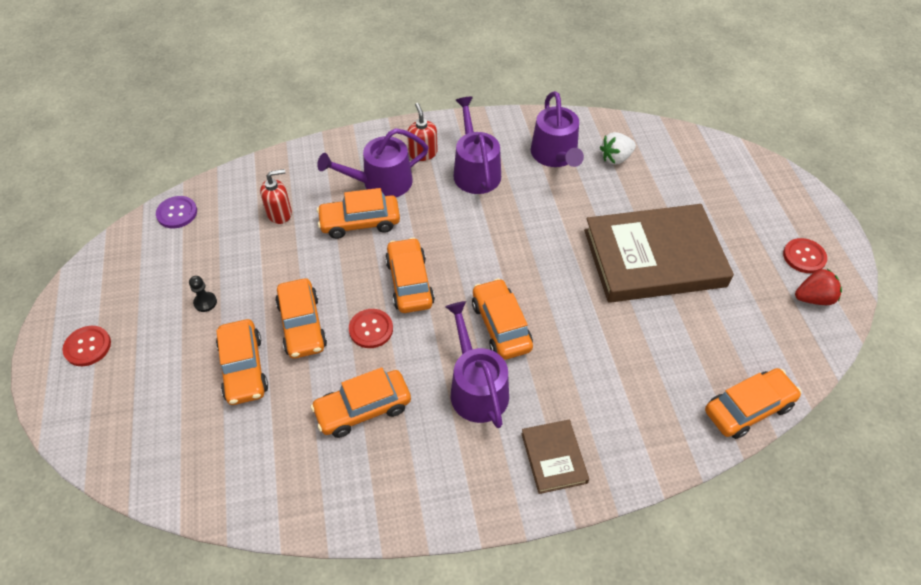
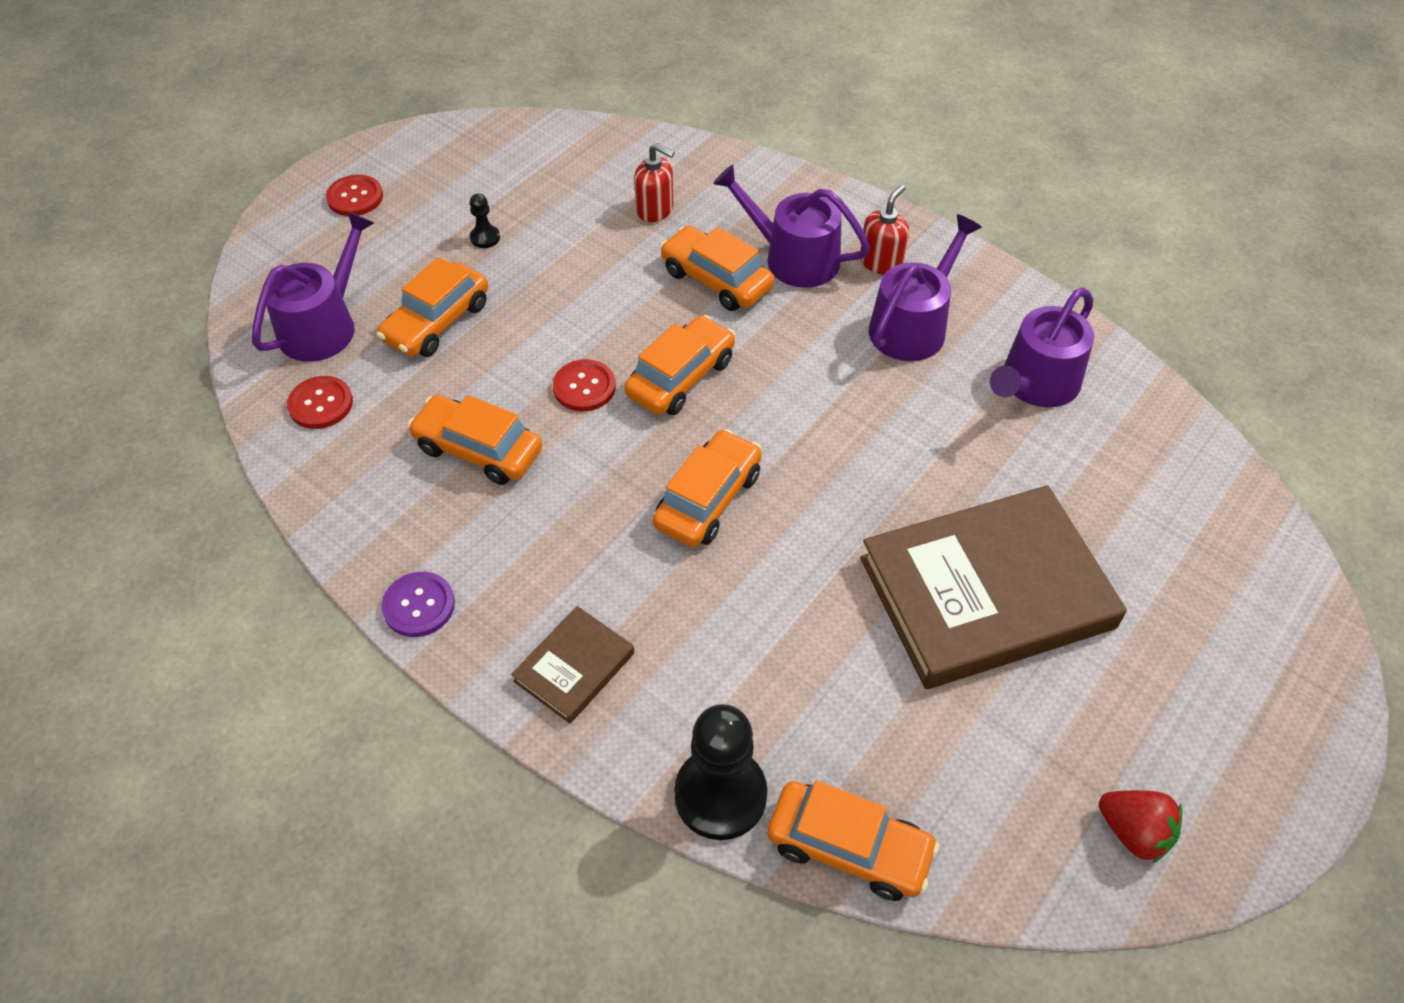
camera: 50 degrees right, 0 degrees up
(177, 213) = (569, 138): purple button -> purple button (419, 605)
(302, 325) = (532, 329): orange car -> none
(476, 388) = (599, 532): purple watering can -> purple watering can (323, 325)
(616, 158) = (1111, 448): white strawberry -> none
(654, 258) = (986, 593): brown book -> brown book turned 60 degrees counterclockwise
(681, 442) = (720, 795): none -> black pawn
(804, 257) = (1201, 778): red button -> red button (320, 404)

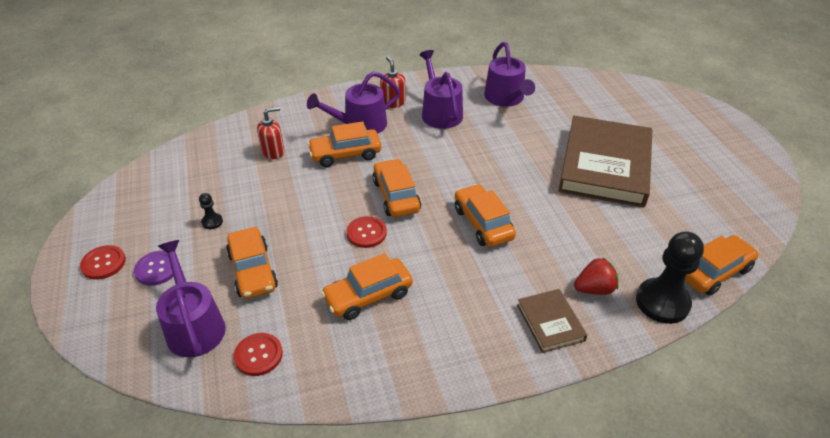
camera: 55 degrees left, 10 degrees down
(419, 605) = (458, 373): purple button -> purple button (157, 269)
(1134, 832) = (747, 186): red strawberry -> red strawberry (594, 289)

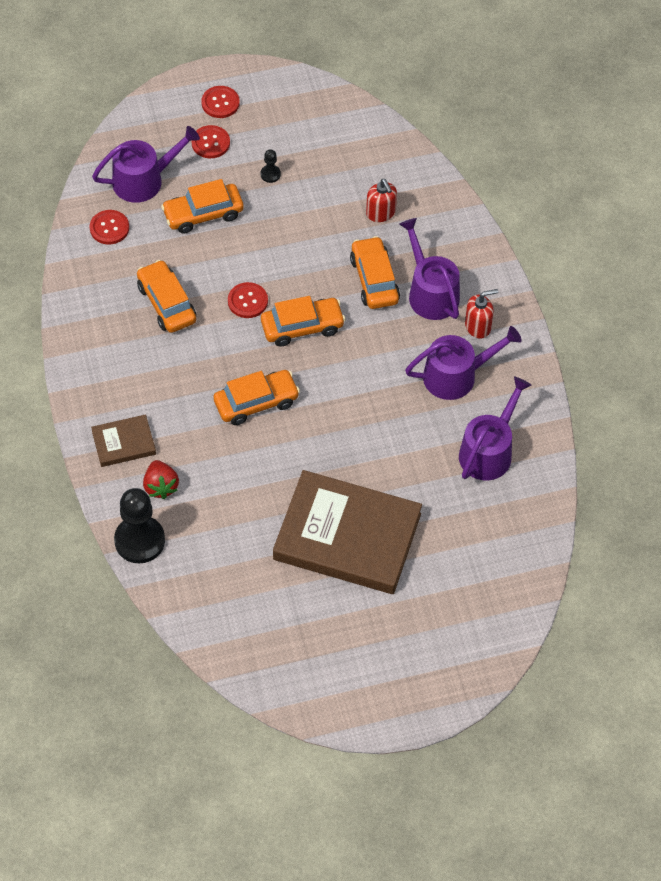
camera: 90 degrees right, 15 degrees up
(157, 269) = (210, 143): purple button -> red button
(506, 98) = (488, 451): purple watering can -> purple watering can turned 135 degrees clockwise
(714, 272) = (174, 598): orange car -> none

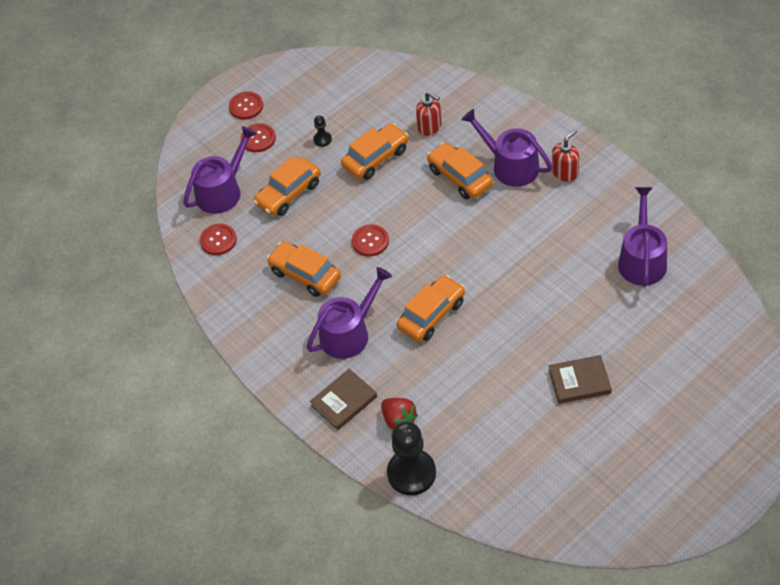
camera: 20 degrees left, 5 degrees down
(302, 327) = (428, 239): orange car -> orange car (375, 158)
(347, 537) = (579, 381): brown book -> brown book, size x0.46
(456, 375) = (575, 216): purple watering can -> purple watering can (349, 333)

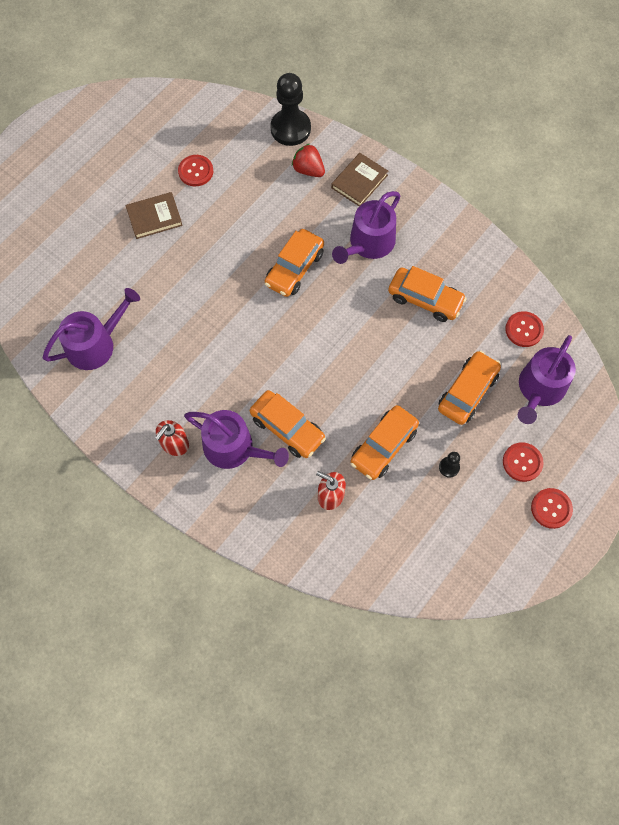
camera: 165 degrees right, 15 degrees up
(370, 241) = (368, 342): red button -> red button (195, 171)
(642, 260) = (95, 344): purple watering can -> purple watering can turned 120 degrees counterclockwise

